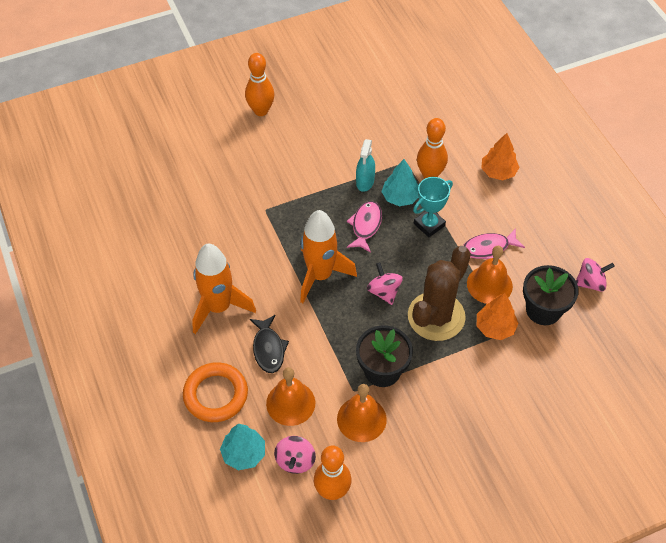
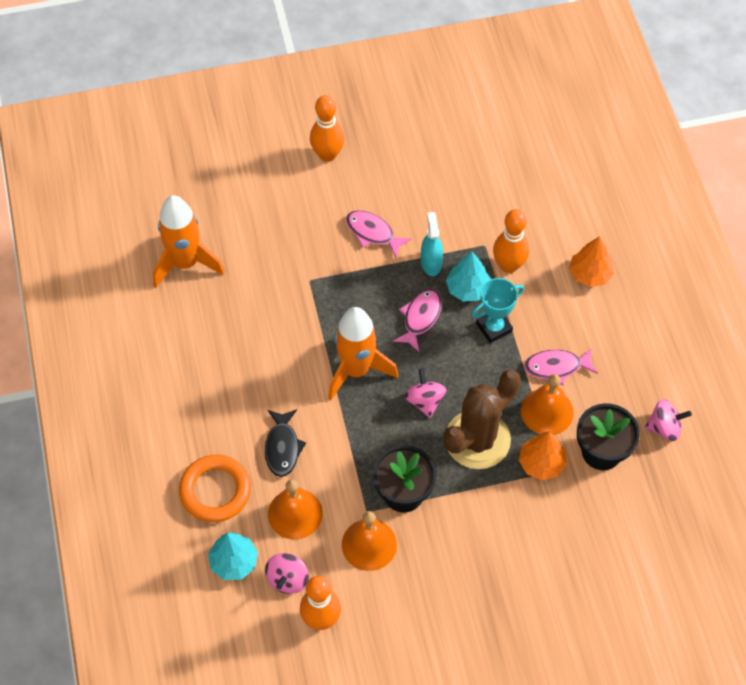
camera: 10 degrees right, 5 degrees up
(219, 307) = (236, 390): orange rocket -> orange rocket (186, 263)
(311, 165) = (373, 233): none -> pink fish
(365, 182) = (431, 263): turquoise spray bottle -> turquoise spray bottle turned 150 degrees clockwise

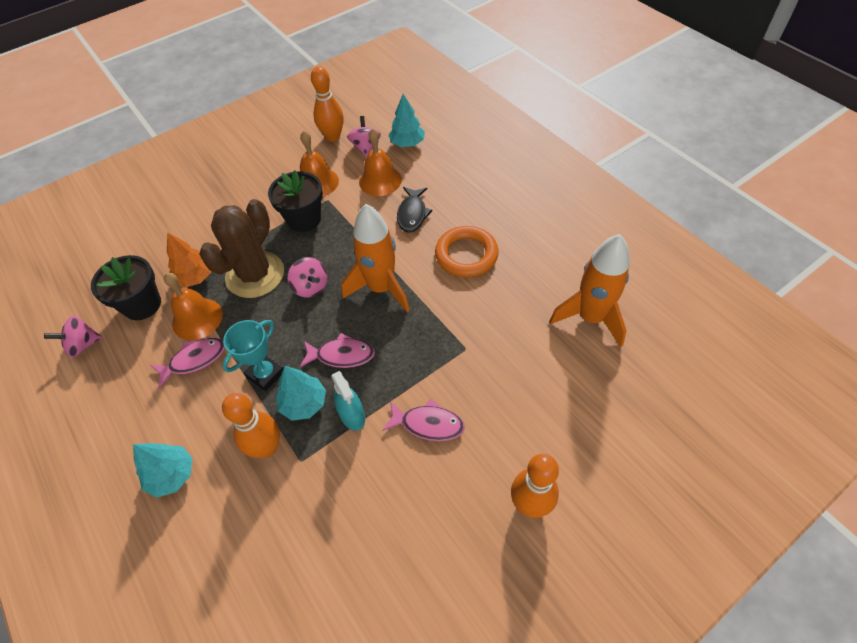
camera: 160 degrees right, 5 degrees down
(215, 491) = (445, 173): orange ring -> orange ring (466, 255)
(282, 447) = (412, 214): black fish -> black fish turned 150 degrees counterclockwise
(420, 318) = (341, 355): pink fish -> pink fish turned 90 degrees counterclockwise
(590, 274) = (172, 475): orange tree -> turquoise tree

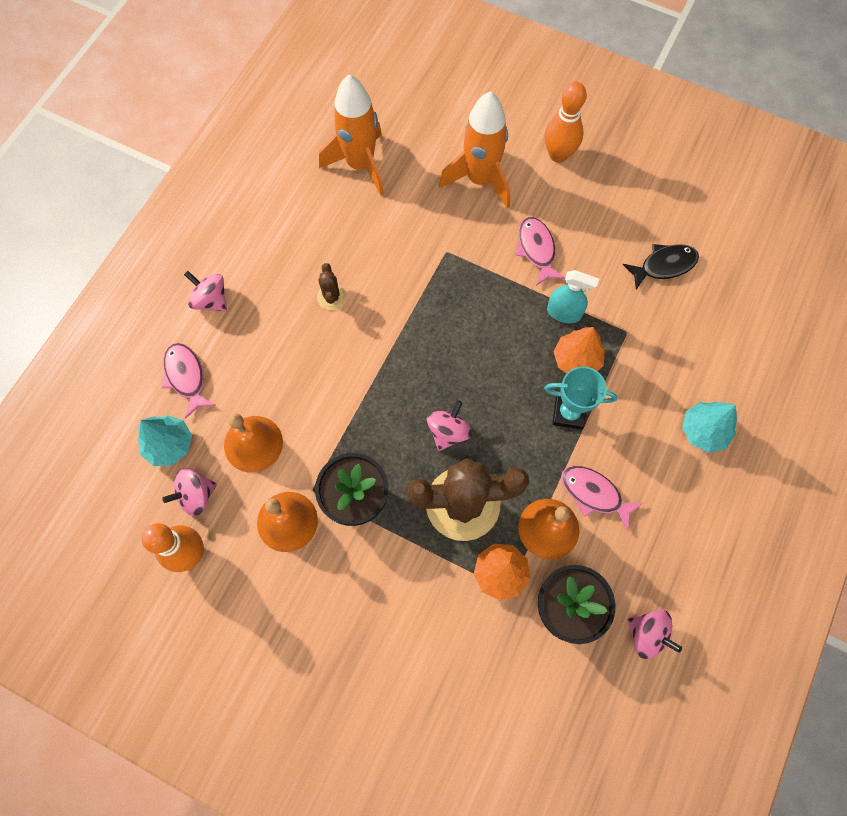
camera: 120 degrees left, 15 degrees up
(267, 447) = (633, 366): orange bowling pin -> none
(304, 403) = (576, 360): turquoise tree -> orange tree
(341, 355) = (511, 354): pink fish -> pink fish (186, 377)
(352, 415) = (564, 313): turquoise spray bottle -> turquoise spray bottle turned 75 degrees clockwise
(381, 288) = (415, 359): orange rocket -> orange rocket (480, 180)
(412, 214) = (295, 378): black fish -> black fish (664, 265)
(466, 255) = (331, 297): orange ring -> brown cactus
(503, 187) = (211, 300): none -> pink spinning top

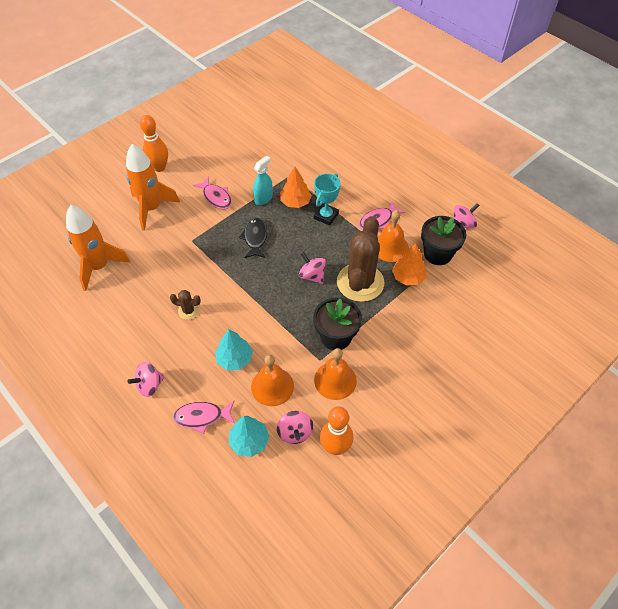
camera: 70 degrees left, 15 degrees down
(536, 250) = (216, 197): pink fish -> pink fish turned 135 degrees counterclockwise
(664, 265) = (258, 147): black fish -> black fish (255, 238)
(703, 431) = (361, 164): turquoise tree -> turquoise tree (234, 359)

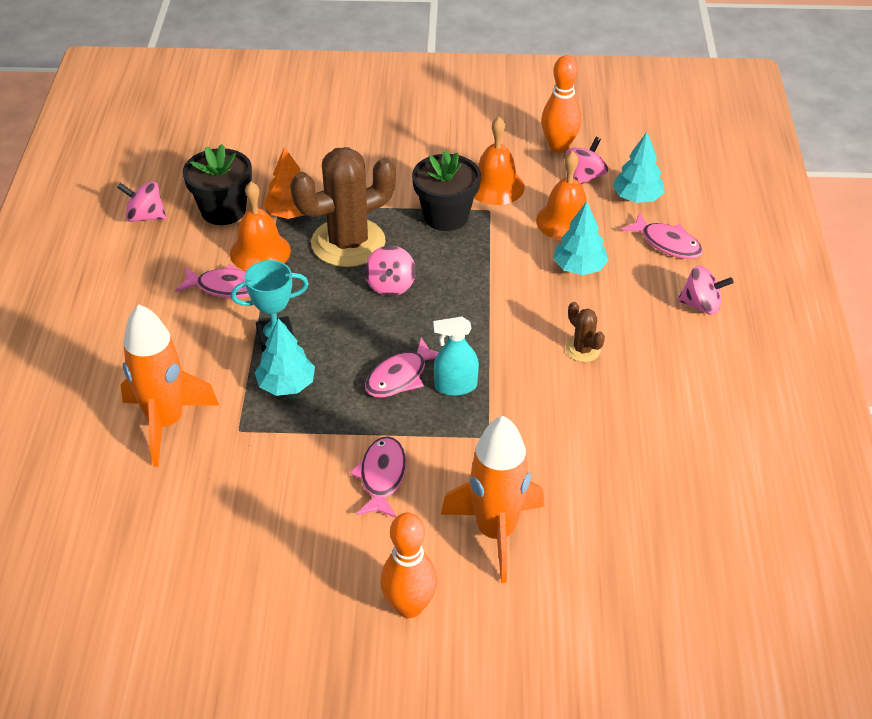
camera: 135 degrees left, 10 degrees down
(99, 267) = (655, 493): orange rocket -> orange rocket (166, 423)
(255, 238) = (400, 377): black fish -> pink fish
(263, 198) = (319, 423): turquoise spray bottle -> turquoise spray bottle (455, 386)
(295, 202) = (286, 385): orange tree -> turquoise tree

